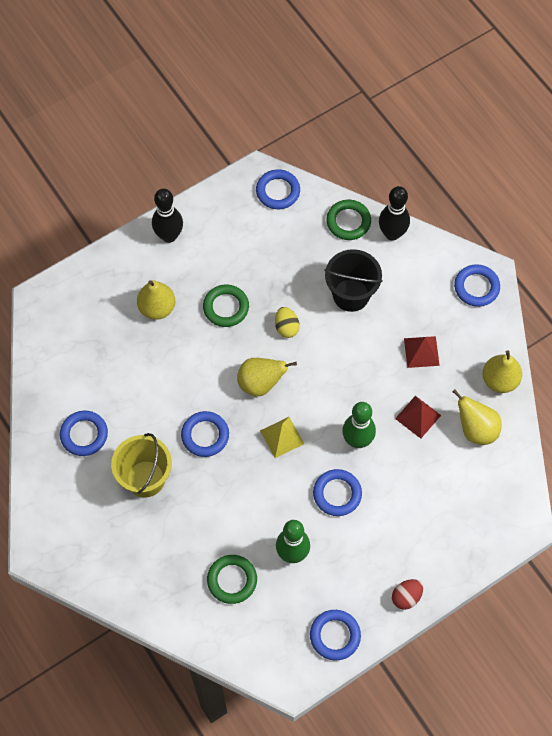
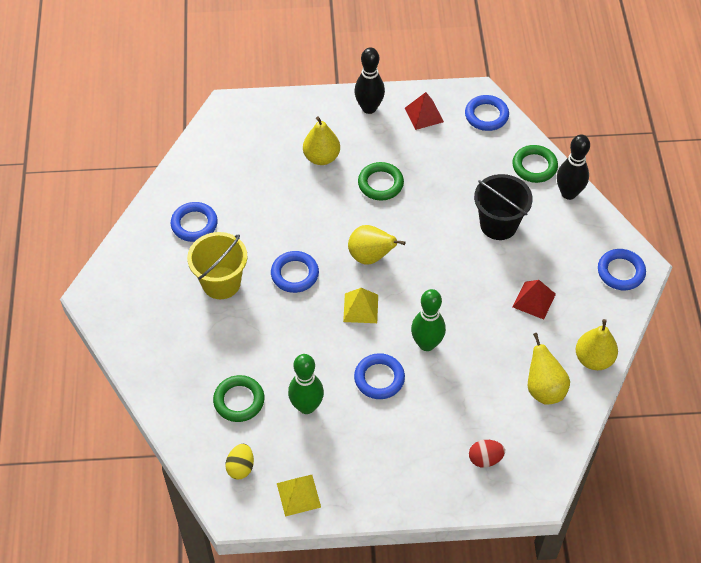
camera: 30 degrees right, 10 degrees down
(286, 327) = (423, 223): yellow egg -> yellow egg (241, 467)
(335, 636) = (298, 495): blue ring -> yellow pyramid
(406, 597) = (385, 497): red egg -> red egg (485, 459)
(418, 417) = (495, 352): red pyramid -> red pyramid (424, 115)

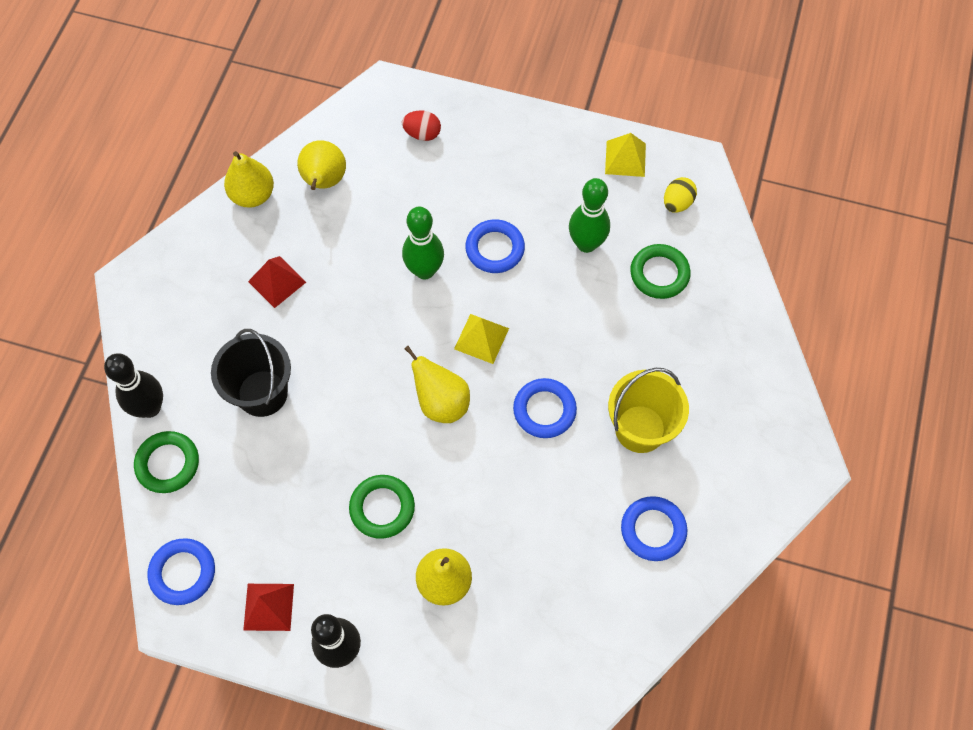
camera: 160 degrees left, 10 degrees up
(620, 272) = (157, 282): blue ring -> none

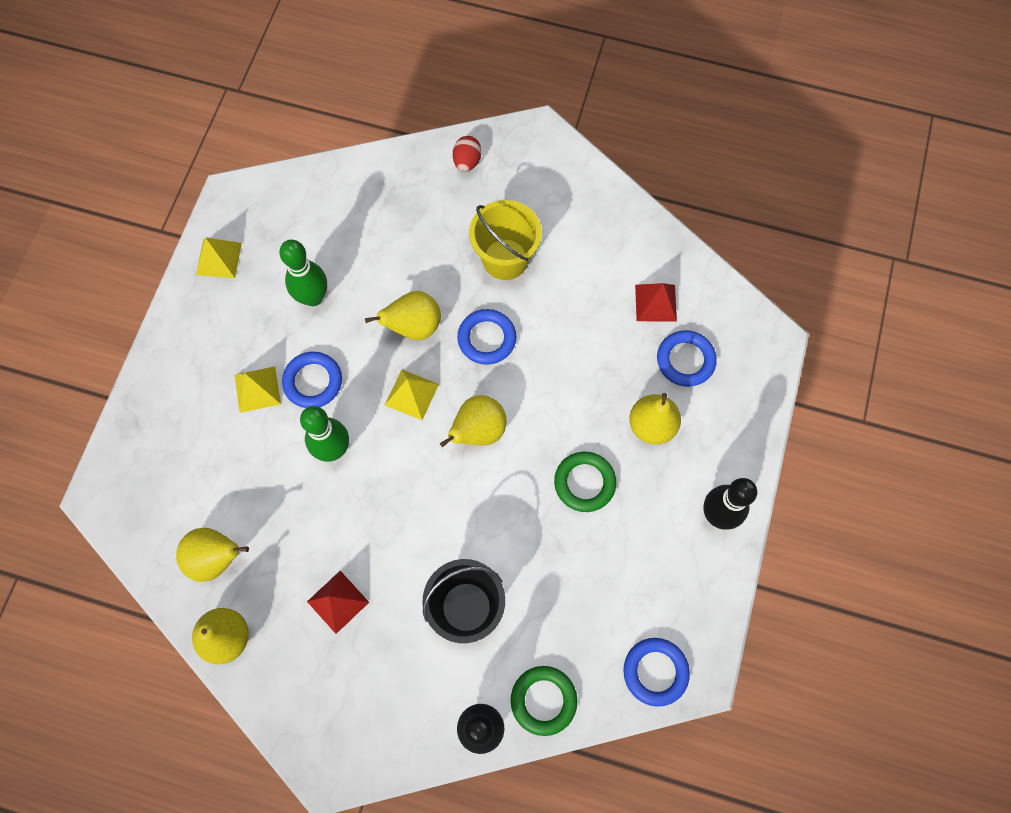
camera: 90 degrees left, 5 degrees up
(268, 606) = (683, 584): red pyramid -> red pyramid (655, 302)
(422, 134) = (166, 455): red egg -> red egg (467, 162)
(487, 201) = (257, 389): none -> yellow pyramid
(556, 338) = (414, 327): none -> yellow pear
(653, 530) = (598, 254): blue ring -> blue ring (685, 360)
(659, 274) = (350, 235): green ring -> none
(677, 203) = (274, 216): yellow egg -> none

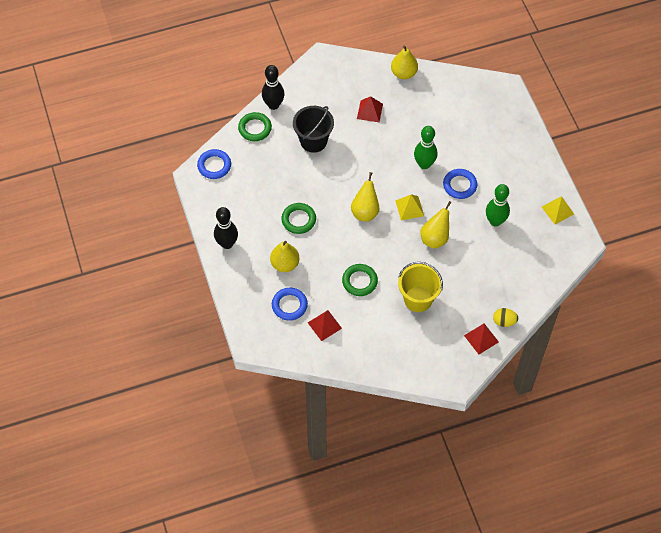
camera: 145 degrees right, 10 degrees down
(216, 558) = (435, 96): yellow pear -> none
(257, 389) = (482, 167): yellow pyramid -> none
(421, 164) = (504, 321): none -> yellow egg
(467, 162) = (481, 338): red egg -> red pyramid
(487, 338) = (395, 254): blue ring -> none
(564, 332) = (359, 281): none -> green ring

